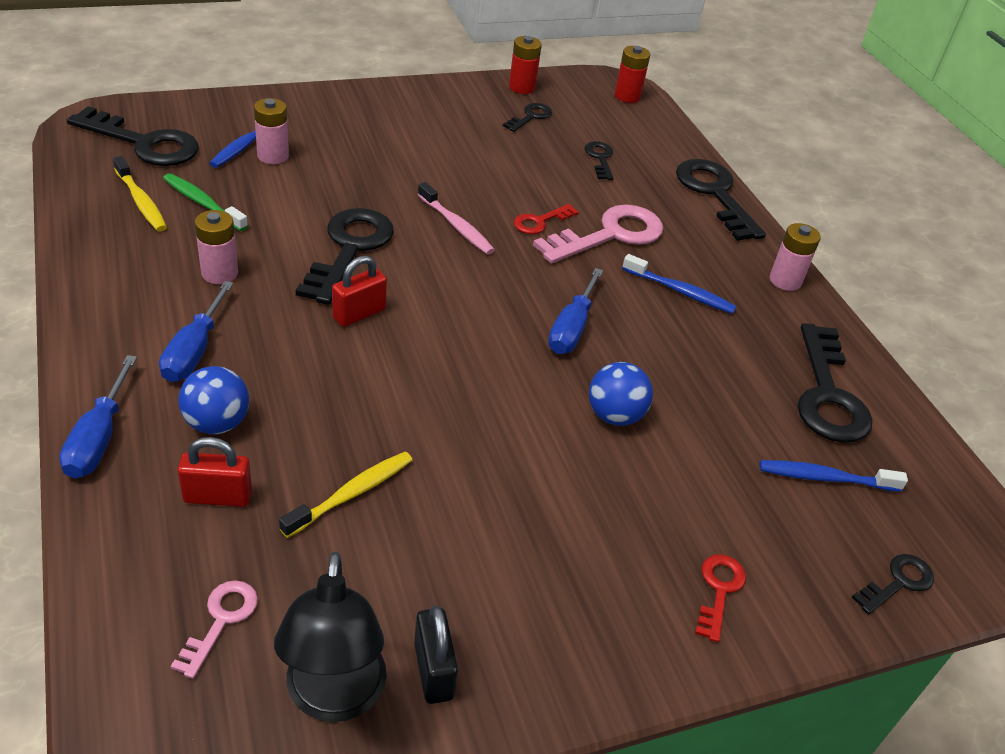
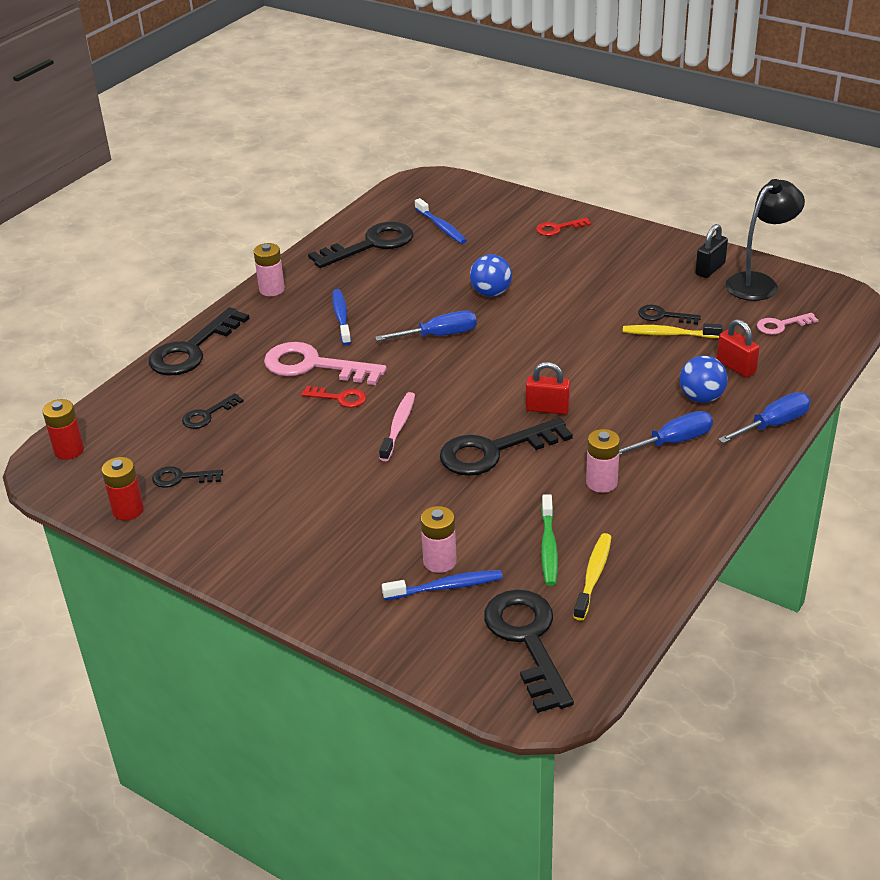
camera: 120 degrees left, 5 degrees down
(898, 582) = (482, 194): black key -> black key (663, 316)

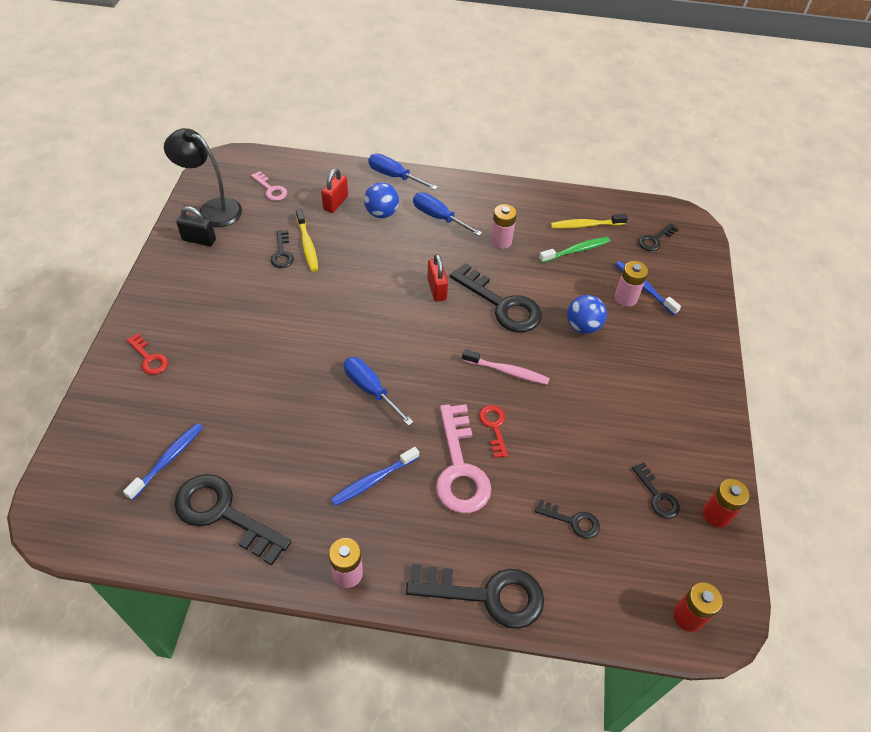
camera: 120 degrees left, 15 degrees up
(398, 426) = (507, 371): pink toothbrush -> pink toothbrush turned 150 degrees counterclockwise
(491, 293) = (286, 374): blue ball -> blue ball (582, 326)
(527, 640) = (655, 239): black key -> black key, size x0.51

